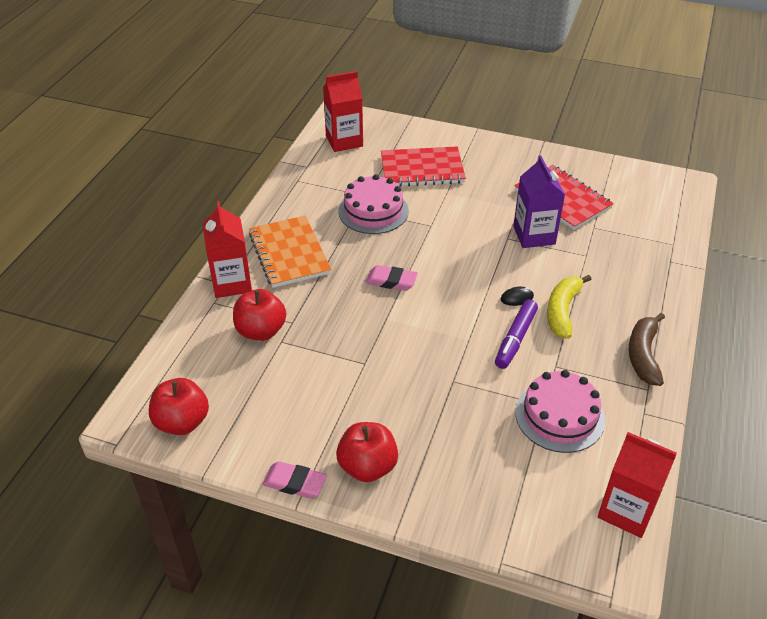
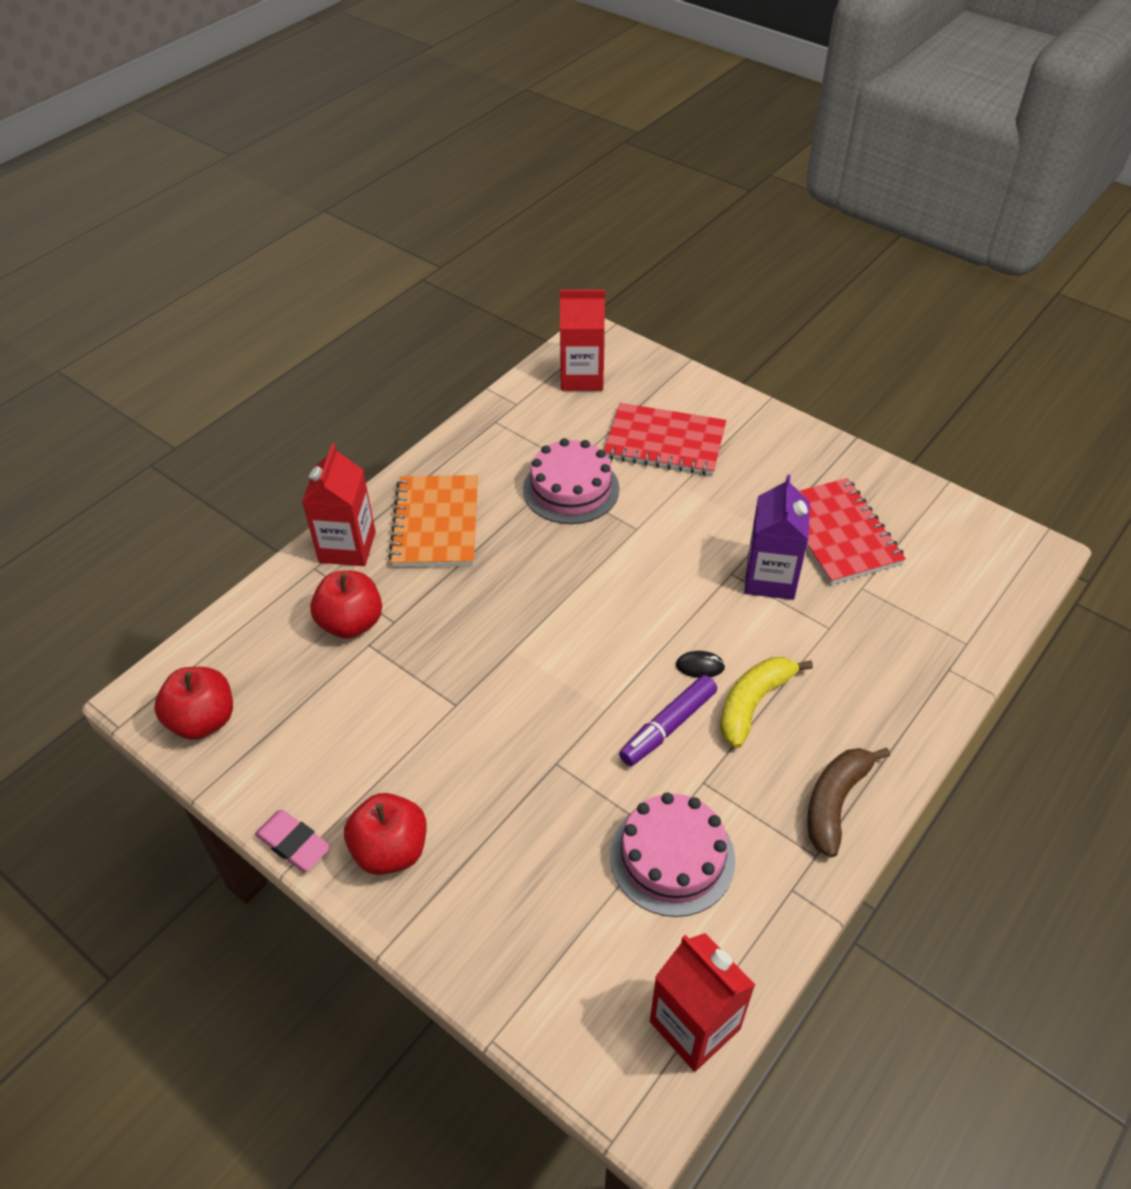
camera: 20 degrees right, 5 degrees up
(391, 281) = (545, 596): pink eraser -> none

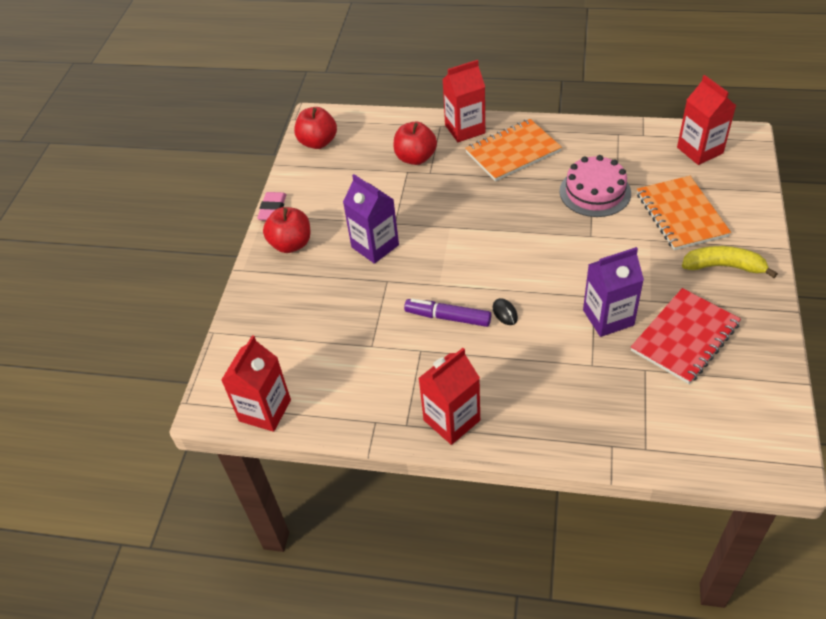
camera: 65 degrees right, 0 degrees up
(480, 747) = (375, 246): none -> purple carton
(665, 442) = (681, 215): red notebook -> orange notebook
(672, 857) = (360, 357): pink cake -> none
(753, 703) = (497, 350): yellow banana -> yellow banana (723, 266)
(835, 802) = (451, 420): brown banana -> red carton

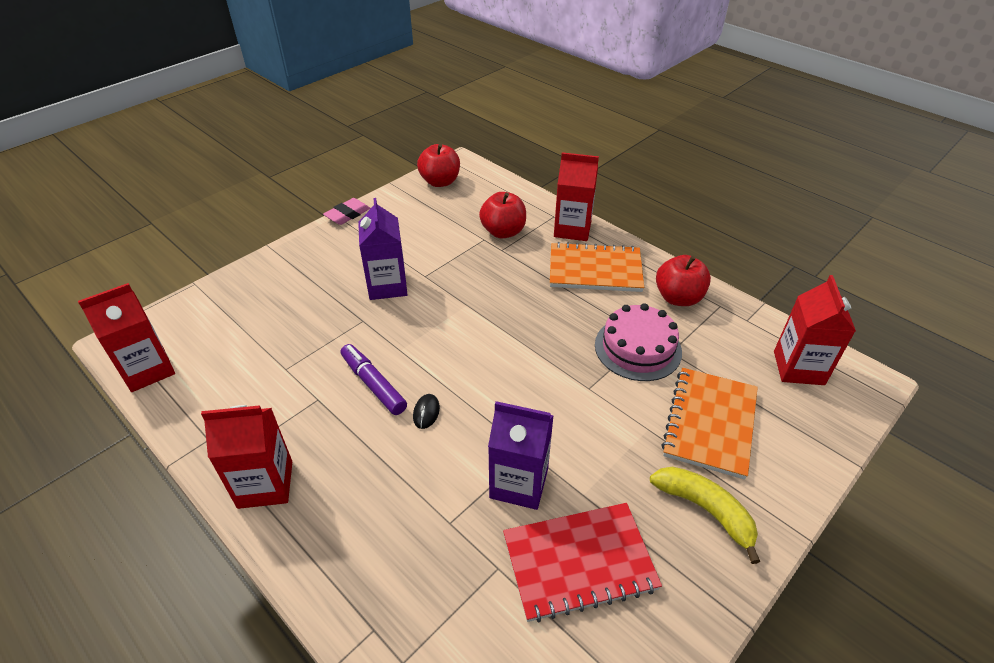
camera: 30 degrees right, 5 degrees down
(291, 244) = (328, 248): red apple -> red apple (678, 298)

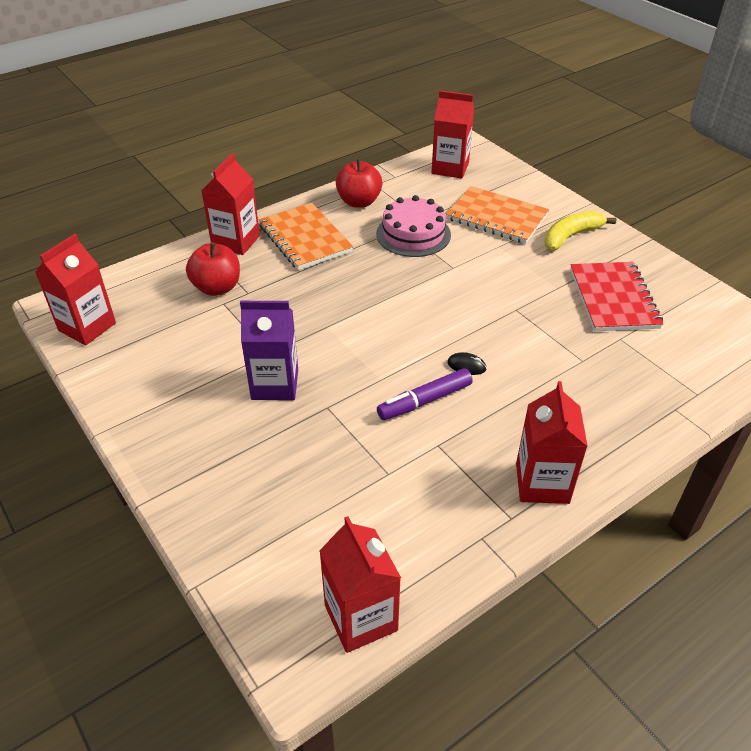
camera: 80 degrees left, 0 degrees up
(347, 214) = (111, 417): pink eraser -> none
(440, 182) = (87, 327): red apple -> red carton
(519, 483) = (546, 318): purple carton -> none
(595, 270) = (305, 238): orange notebook -> orange notebook turned 45 degrees counterclockwise

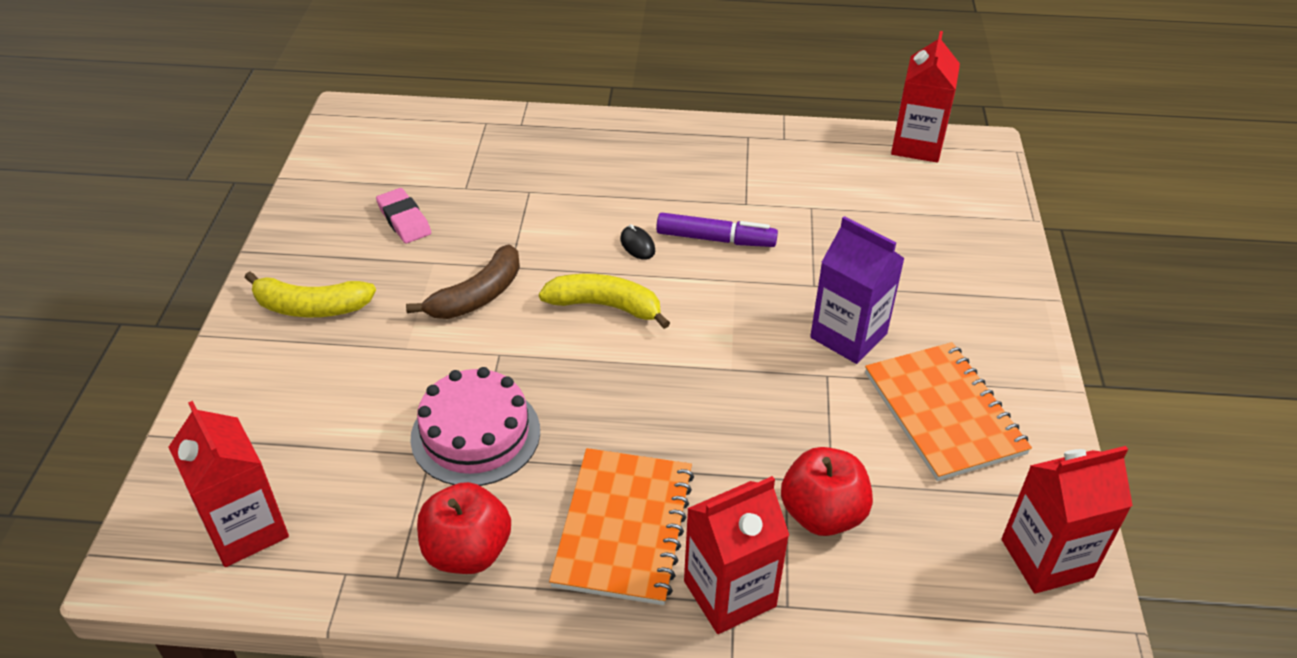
camera: 140 degrees left, 0 degrees up
(434, 319) = (605, 306): none -> yellow banana
(497, 217) = (339, 390): orange notebook -> orange notebook (943, 413)
(506, 285) = (477, 296): none -> brown banana
(542, 483) = (697, 140): red carton -> none
(613, 299) = (404, 220): red notebook -> pink eraser

